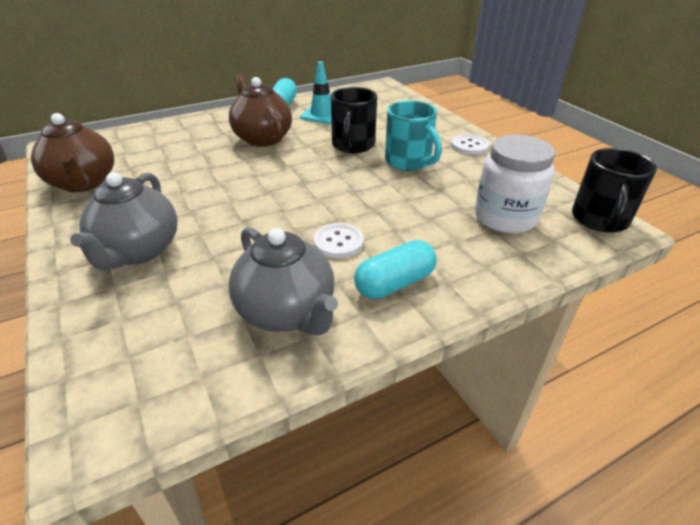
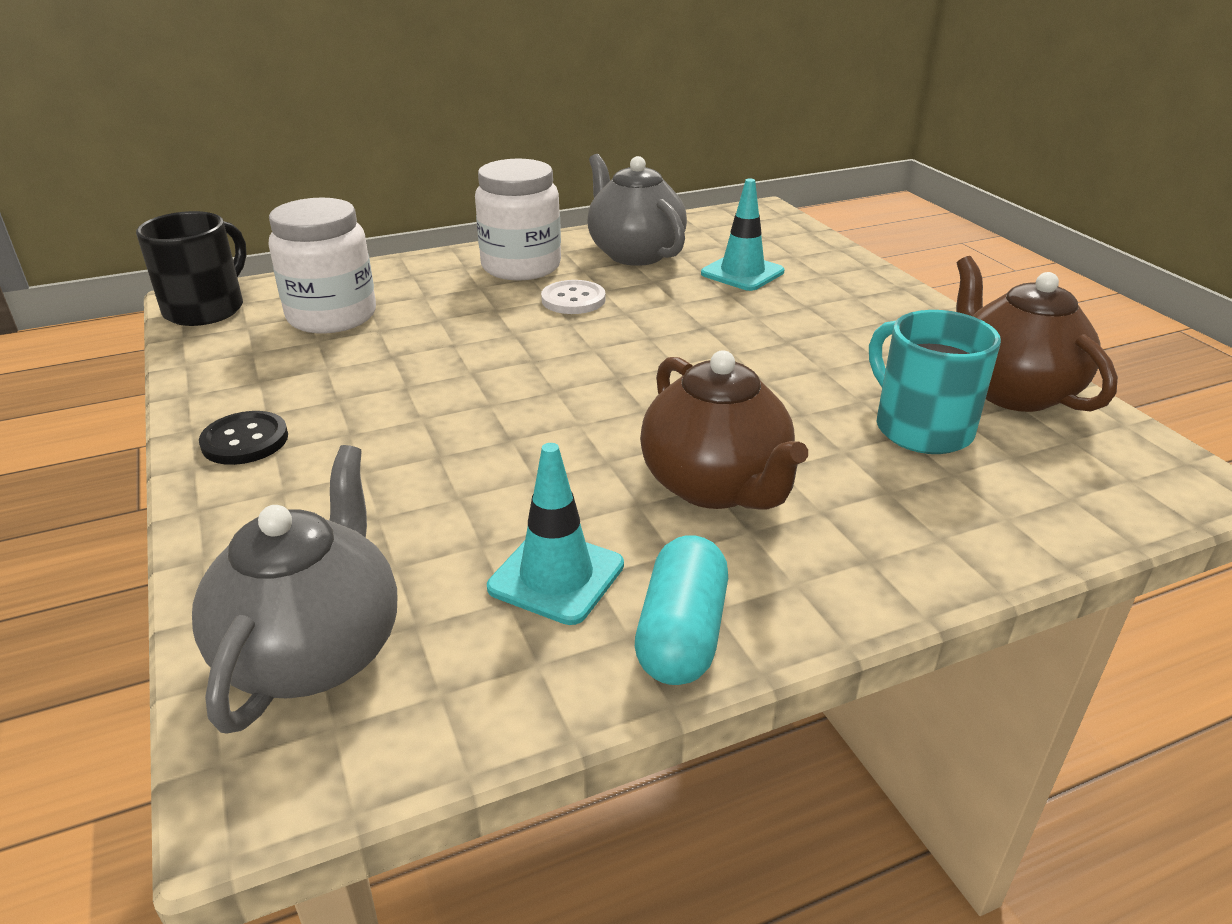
camera: 175 degrees left, 5 degrees down
(138, 251) = (823, 300): grey teapot -> grey teapot (314, 651)
(188, 285) = (742, 273): none -> turquoise traffic cone
(353, 145) = (502, 454): black mug -> none
(394, 283) = (521, 267): turquoise capsule -> white jar
(409, 162) = (405, 408): turquoise mug -> turquoise mug (920, 428)
(469, 146) = (245, 441): white button -> black button

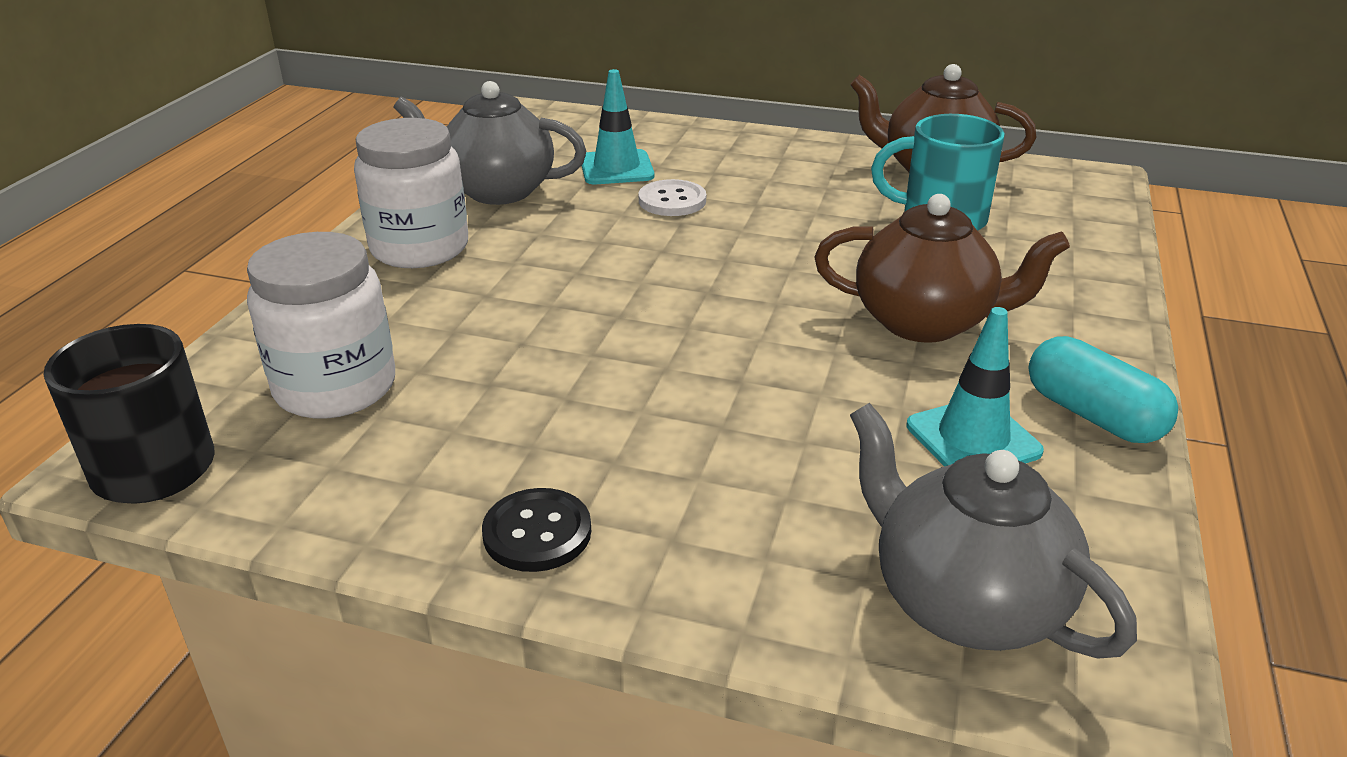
camera: 50 degrees left, 0 degrees up
(573, 300) = (535, 252): white button -> white button (672, 201)

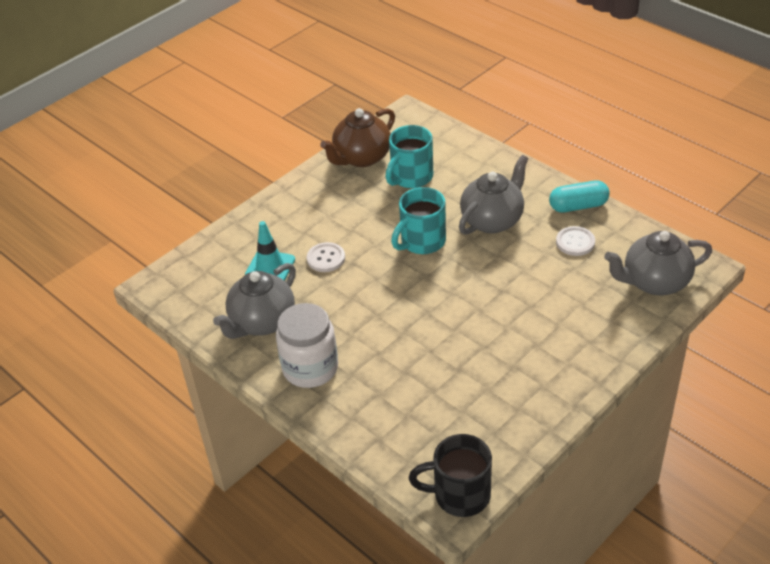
camera: 60 degrees left, 10 degrees up
(335, 387) = (431, 423): white jar -> none
(537, 533) = (568, 378): black button -> none
(790, 267) = (422, 242): none -> turquoise mug
(925, 322) = (493, 220): brown teapot -> grey teapot
(973, 438) = (575, 242): turquoise traffic cone -> white button

